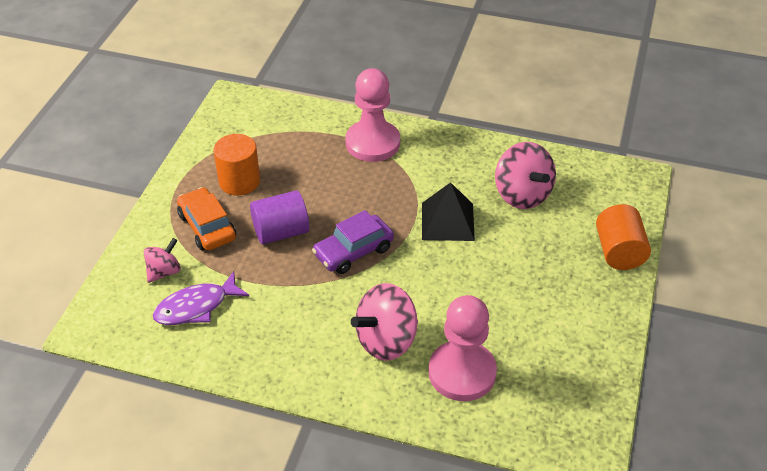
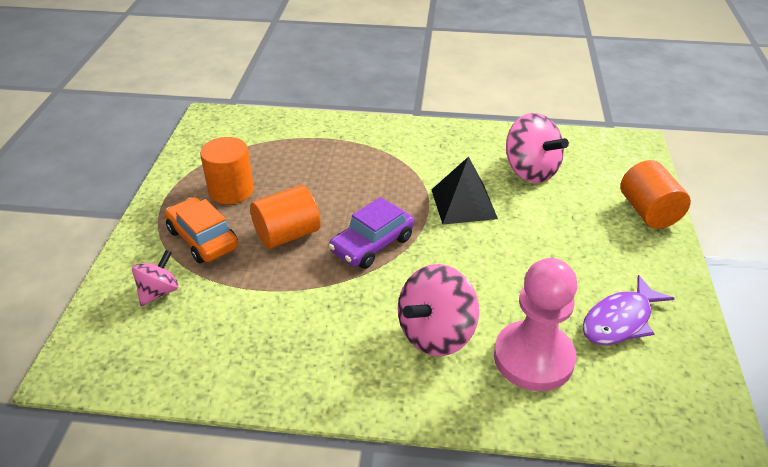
camera: 10 degrees left, 5 degrees down
(196, 307) = (203, 326): purple fish -> purple fish (620, 320)
(281, 232) = (287, 234): purple cylinder -> orange cylinder
(372, 143) = (364, 141): pink pawn -> none

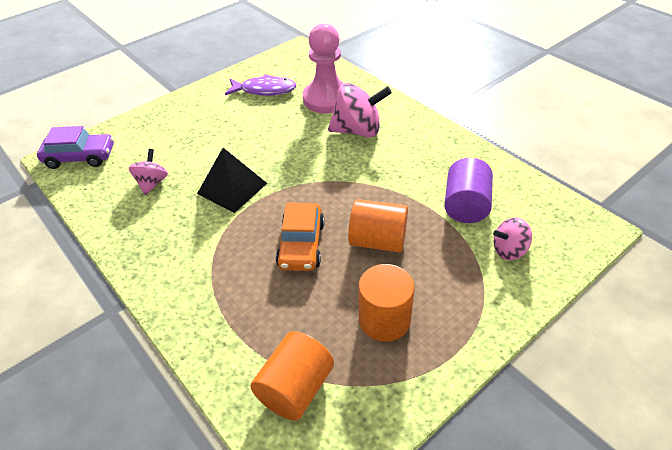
camera: 135 degrees left, 5 degrees up
(202, 239) = (447, 279): orange car -> orange car (301, 245)
(231, 312) = (465, 206): none -> purple cylinder
(372, 244) = (329, 197): purple car -> purple car (80, 157)
(530, 171) = (152, 183): pink spinning top -> pink spinning top, size x0.57
(648, 212) = (149, 119): orange cylinder -> orange cylinder (295, 388)

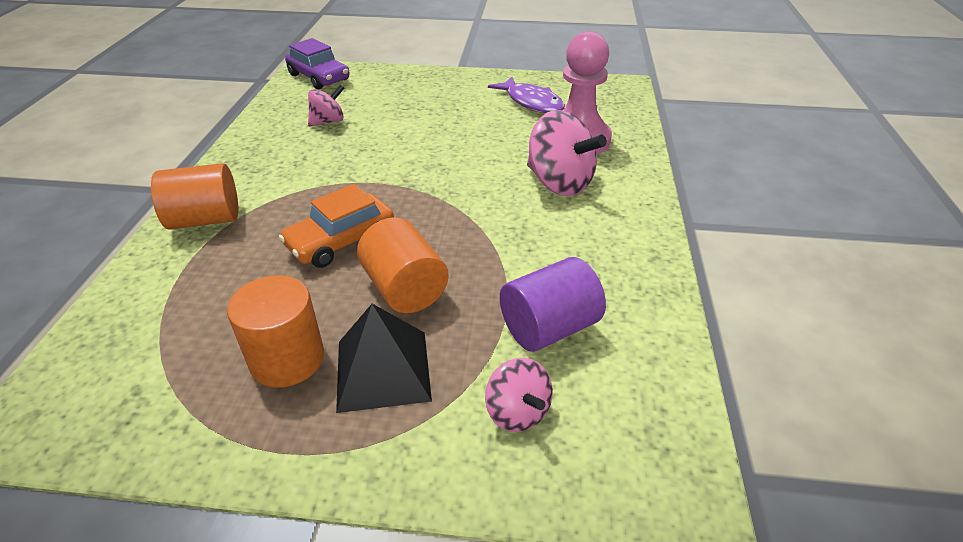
camera: 45 degrees right, 5 degrees down
(232, 188) = (372, 161): black pyramid -> black pyramid (383, 370)
(295, 388) = (137, 345): orange cylinder -> orange cylinder (205, 219)
(509, 250) = (517, 412): pink spinning top -> pink spinning top turned 150 degrees counterclockwise

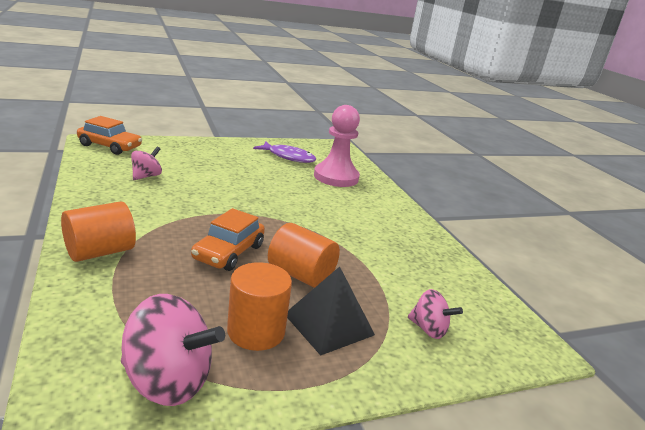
camera: 30 degrees left, 15 degrees down
(319, 77) = (110, 146): purple car -> orange car
(549, 328) = (408, 282): purple cylinder -> none
(559, 183) = (346, 202): pink spinning top -> pink spinning top (168, 381)

